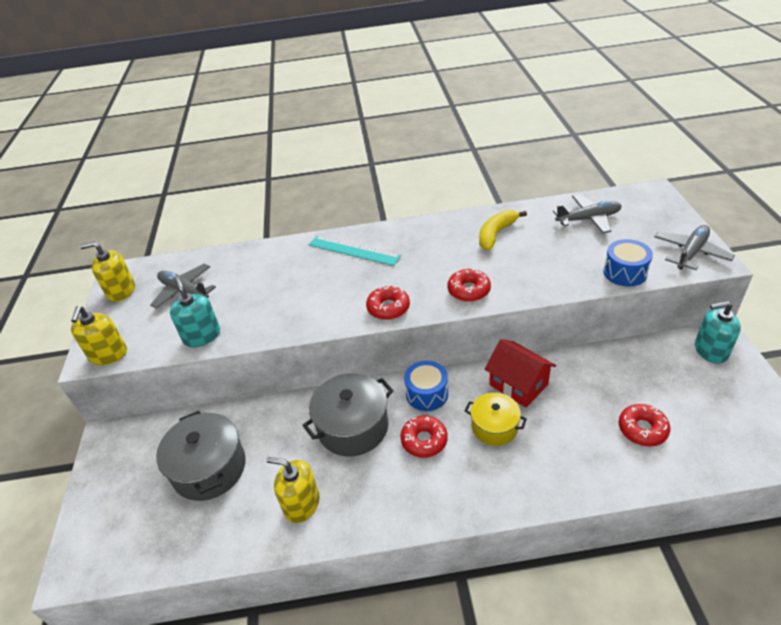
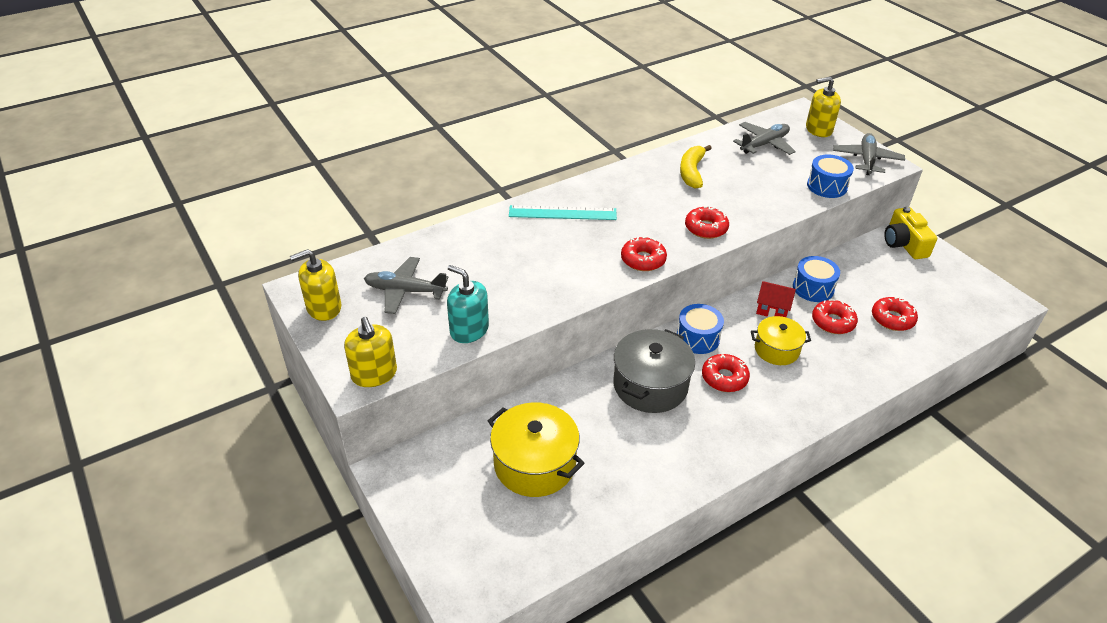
camera: 30 degrees left, 0 degrees up
(209, 468) = (534, 464): grey pot -> yellow pot
(301, 504) = (653, 464): yellow soap dispenser -> yellow soap dispenser (818, 129)
(518, 384) = (772, 309): red house -> red house, size x0.66
(573, 414) = (833, 322): none -> red donut
(575, 374) = (813, 288): none -> blue drum
(710, 350) = (904, 244): turquoise soap dispenser -> yellow camera

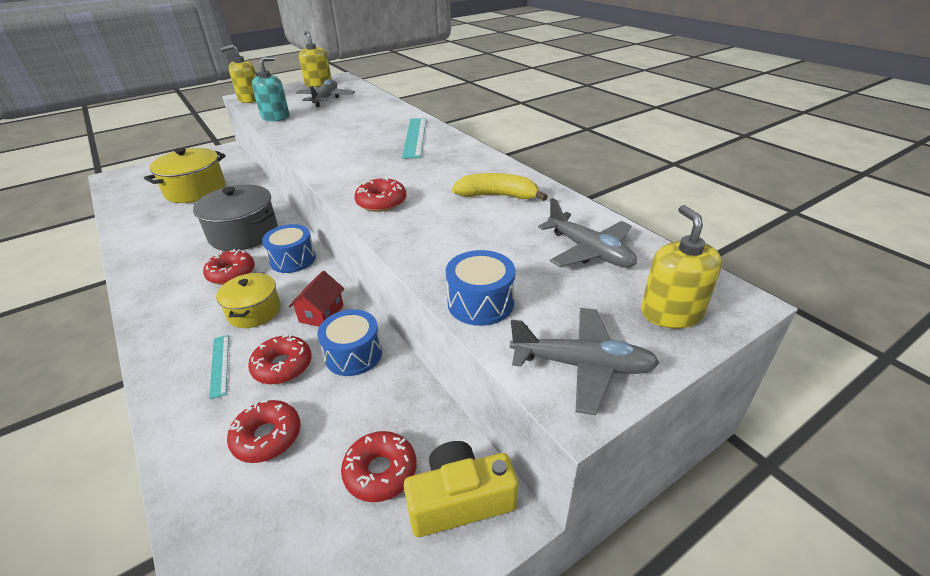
camera: 90 degrees right, 5 degrees down
(643, 260) = (335, 171): red donut -> red donut (380, 471)
(841, 356) = (219, 365): none -> turquoise ruler

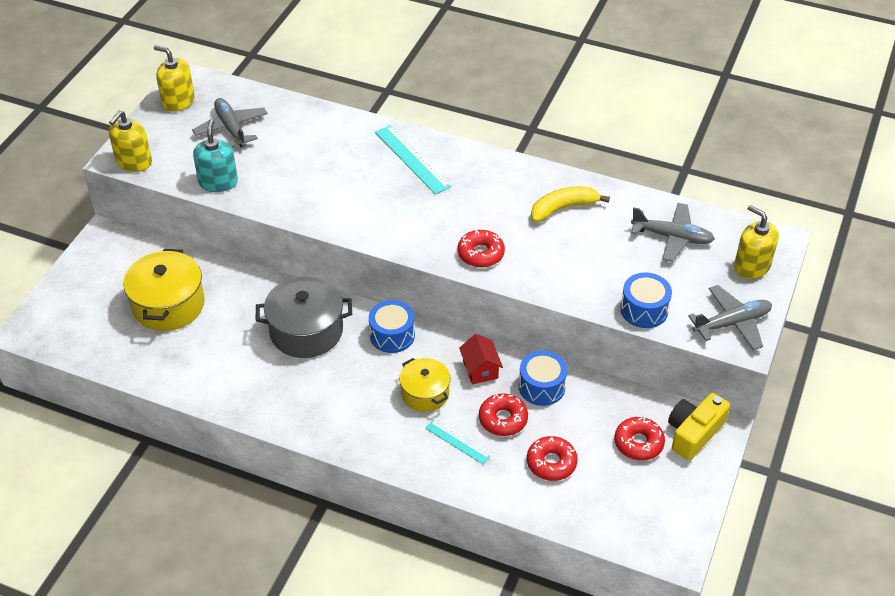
camera: 35 degrees left, 10 degrees up
(231, 273) = (356, 373): red donut -> none

